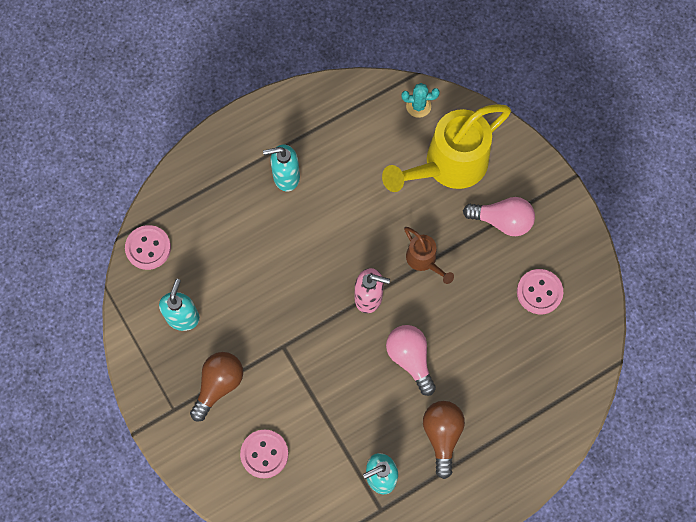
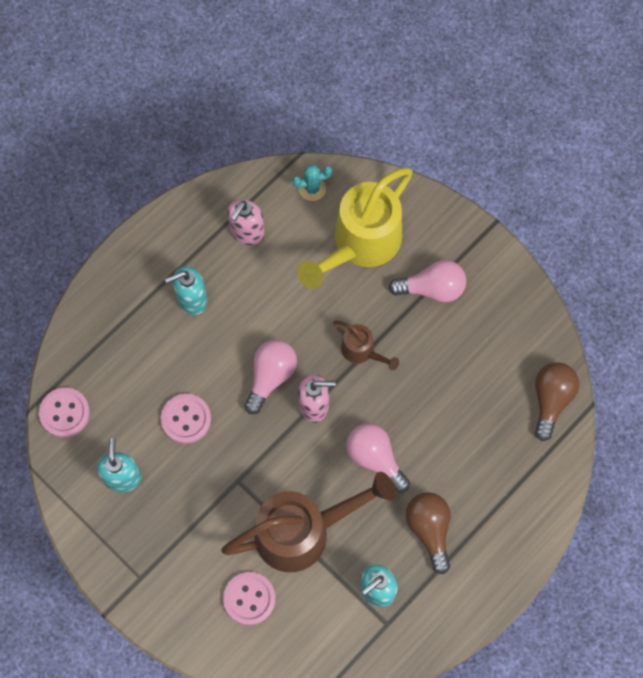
camera: 15 degrees left, 0 degrees up
(218, 385) = (181, 539): brown light bulb -> brown light bulb (551, 400)
(327, 407) = (302, 531): none -> brown watering can
(337, 262) = (270, 377): none -> pink light bulb
(350, 130) = (247, 232): none -> pink soap dispenser
(539, 292) = (490, 353): pink button -> pink button (186, 419)

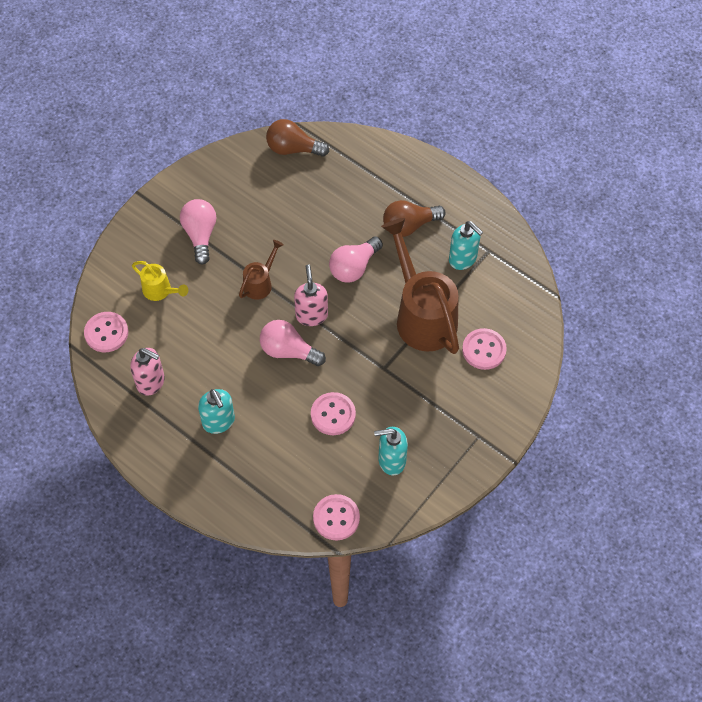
camera: 95 degrees left, 10 degrees down
(312, 188) = (106, 333): turquoise cactus -> pink button
(361, 243) = (160, 291): yellow watering can -> yellow watering can, size x0.47

